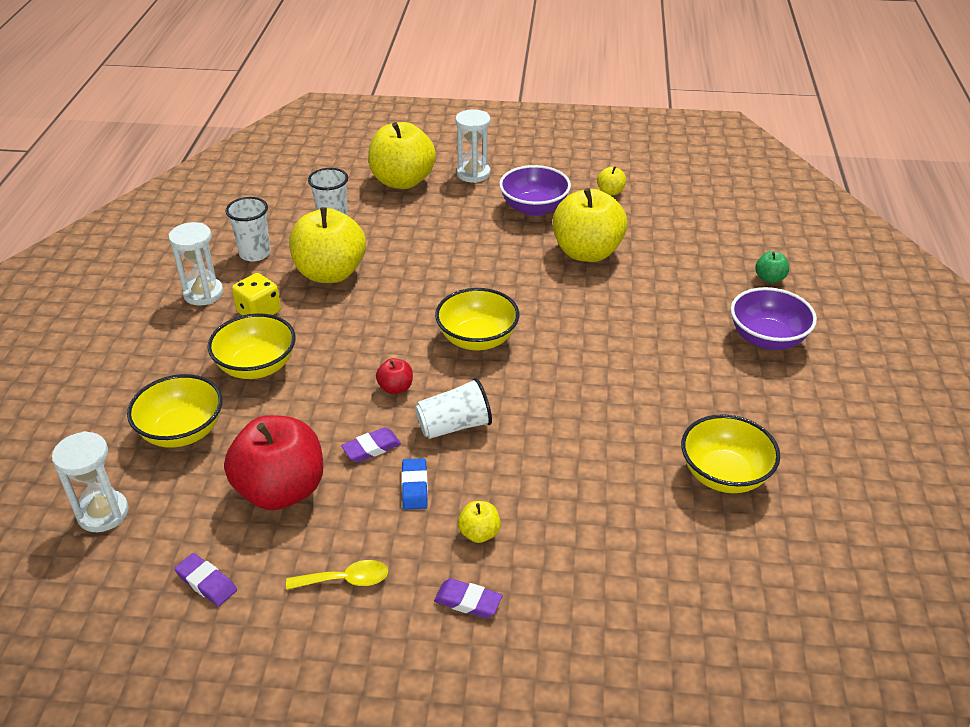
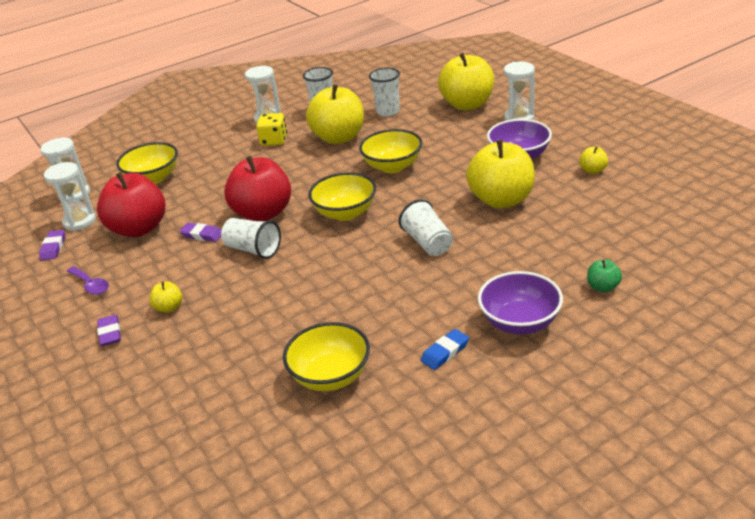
camera: 55 degrees right, 5 degrees down
(180, 534) = (79, 221): none -> white hourglass
(256, 366) = (228, 166): yellow bowl -> yellow bowl (392, 166)
(345, 580) = (91, 285): yellow spoon -> purple spoon
(395, 388) = (263, 213): red apple -> red apple, size x2.33
(414, 487) = (185, 265): blue eraser -> blue eraser (445, 352)
(596, 321) = (428, 242): none -> white cup

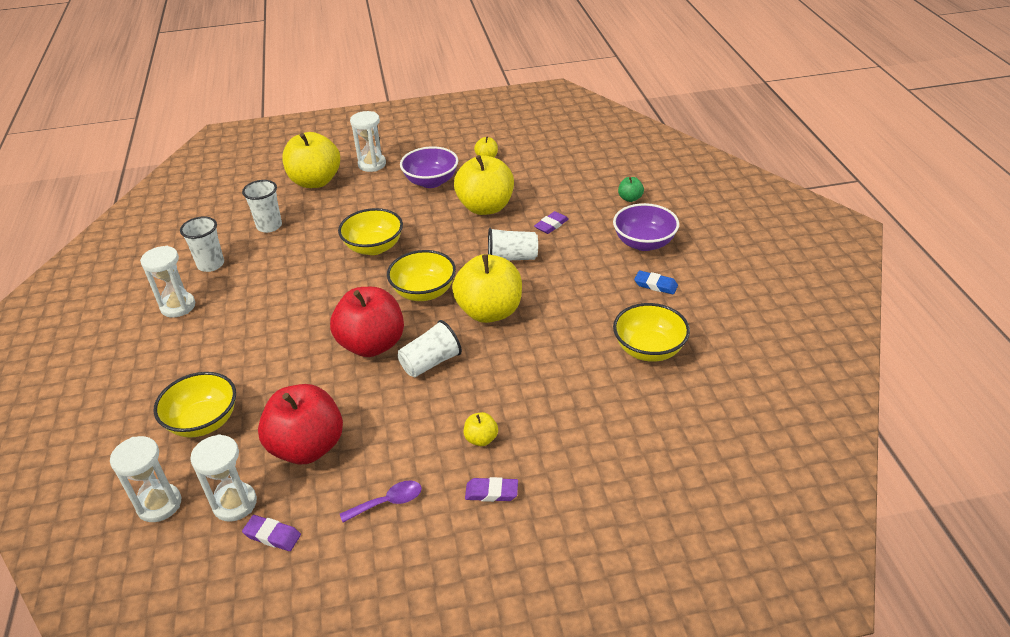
camera: 70 degrees left, 5 degrees up
(202, 235) = (370, 396): purple eraser -> purple eraser (551, 225)
(274, 140) = (233, 311): yellow dice -> none
(339, 138) = (282, 266): yellow apple -> yellow apple (489, 312)
(445, 352) = (655, 285): blue eraser -> blue eraser turned 45 degrees counterclockwise

